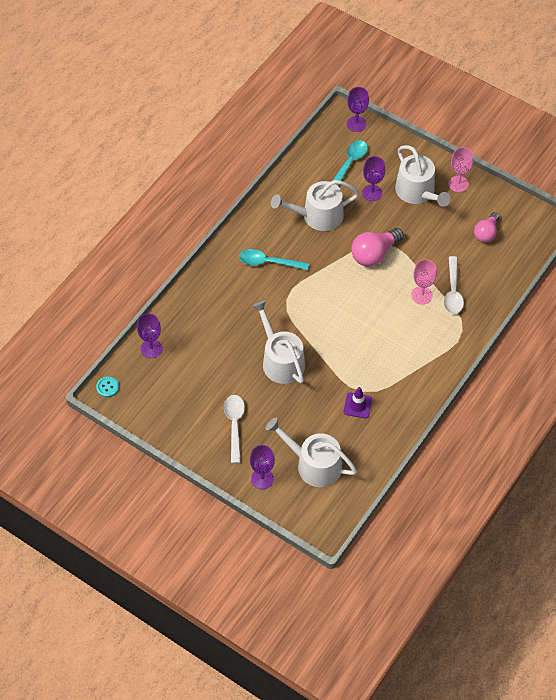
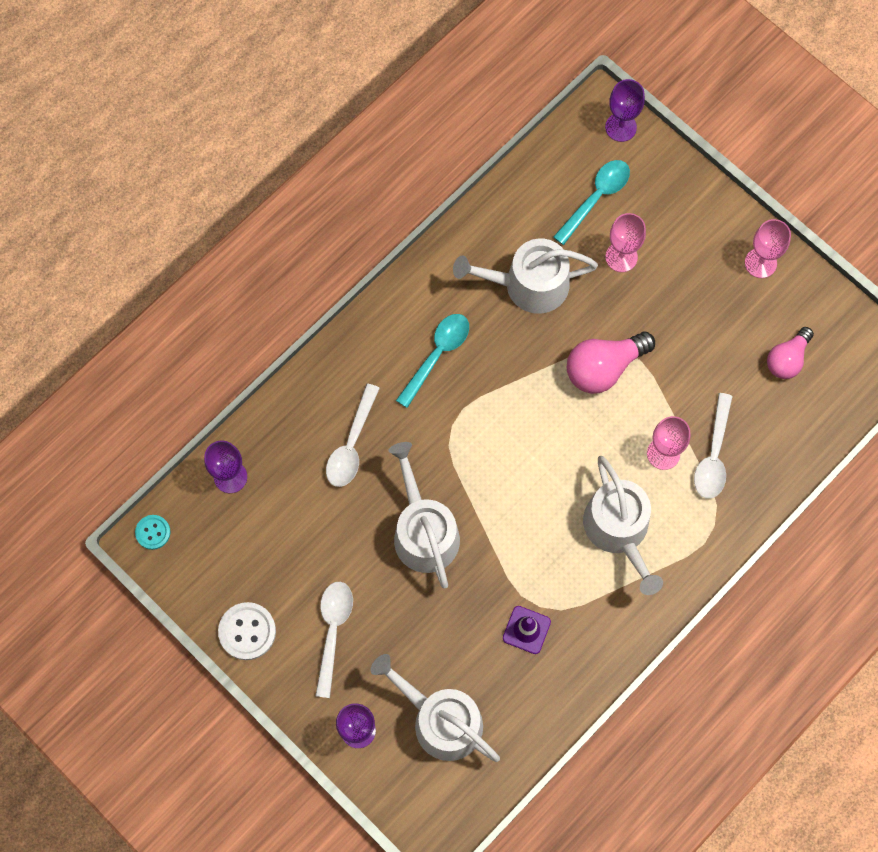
camera: 10 degrees right, 15 degrees up
(179, 434) = (247, 631): none -> white button
(225, 319) = (352, 444): none -> white spoon
(268, 262) = (437, 355): turquoise spoon -> turquoise spoon turned 105 degrees clockwise
(372, 193) = (621, 257): purple goblet -> pink goblet
(418, 192) = (693, 267): white watering can -> white watering can (619, 530)

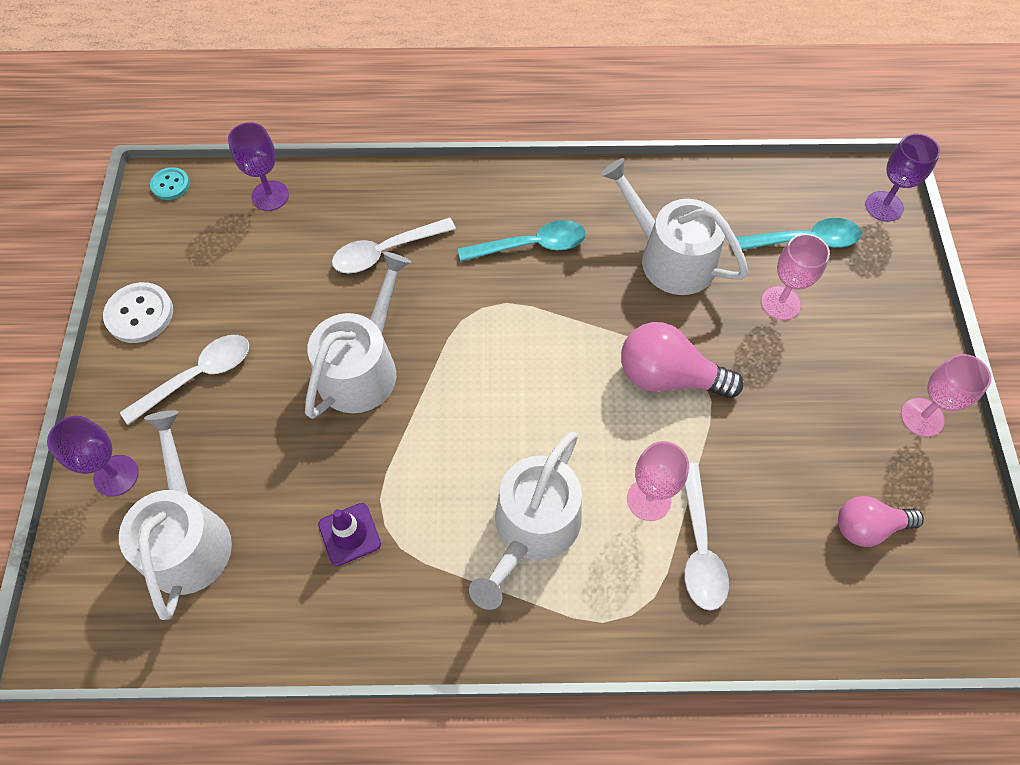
camera: 45 degrees right, 10 degrees down
(713, 454) = (699, 546): white spoon -> white spoon turned 60 degrees counterclockwise

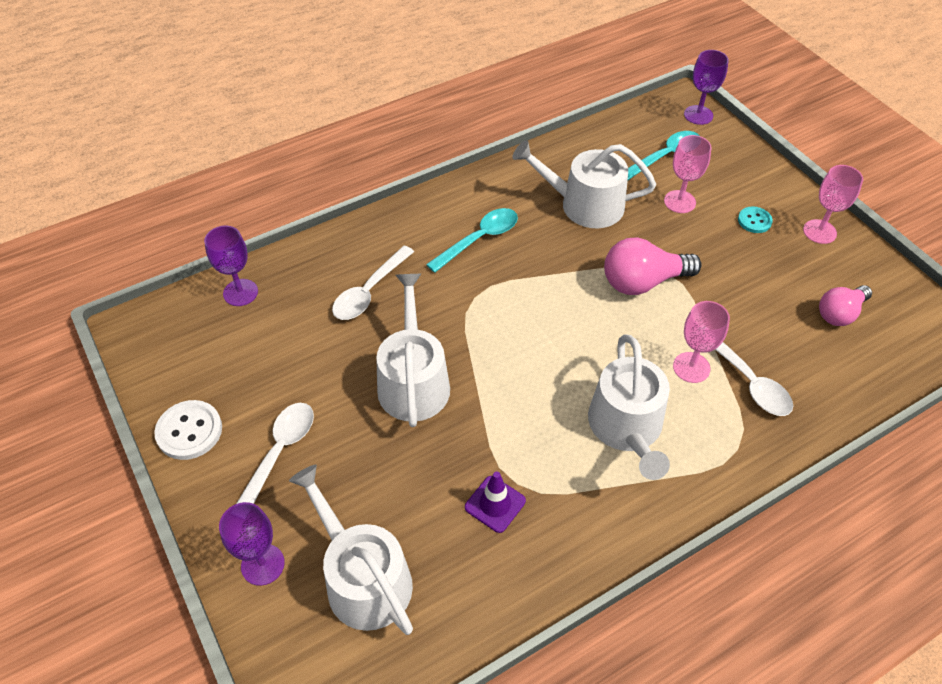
camera: 30 degrees left, 10 degrees down
(170, 185) = (143, 321): turquoise button -> turquoise button (754, 221)

